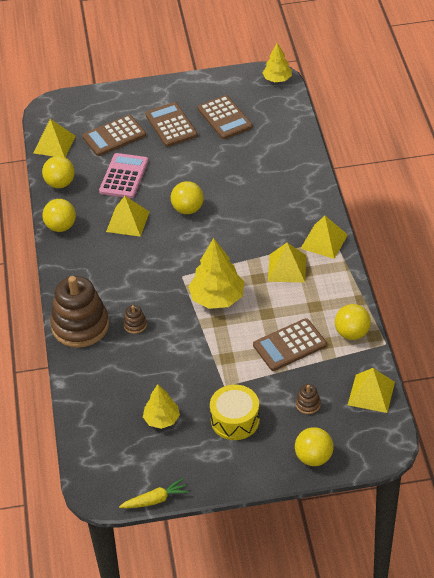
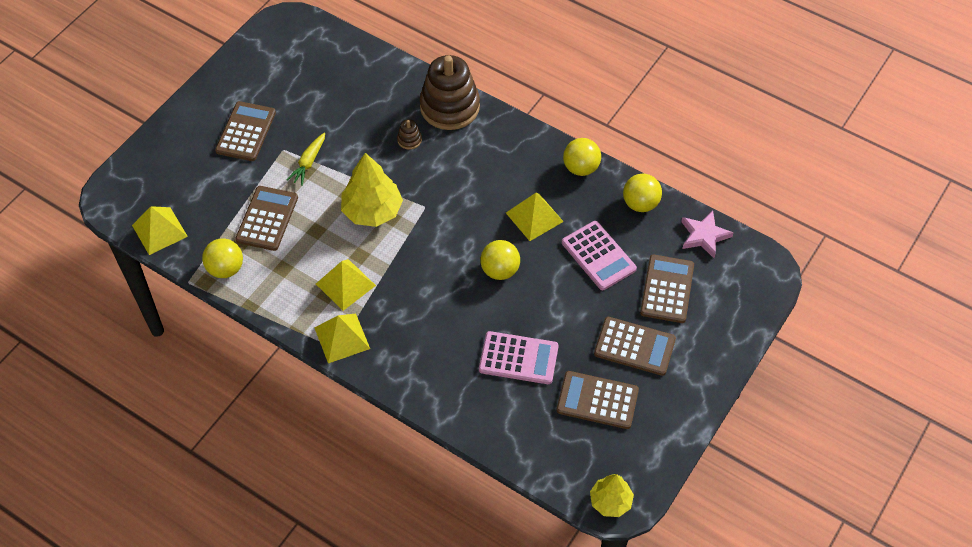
camera: 130 degrees right, 10 degrees up
(54, 144) = (704, 236): yellow pyramid -> pink star
(155, 500) = (242, 43): yellow carrot -> yellow carrot (308, 162)
(162, 419) = (301, 92): yellow tree -> none
(235, 420) = (246, 132): yellow drum -> brown calculator
(238, 162) = (518, 358): none -> pink calculator
(308, 404) = (202, 184): brown stacking toy -> none
(313, 458) = (157, 150): yellow ball -> none

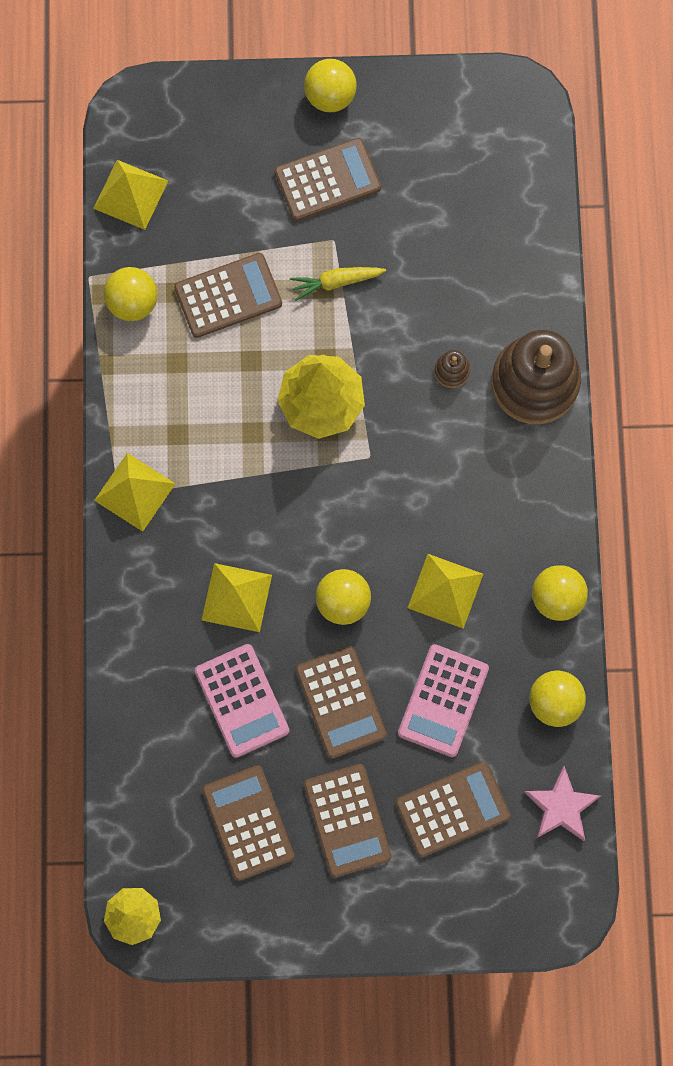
camera: 55 degrees right, 20 degrees up
(199, 102) = (330, 96): none -> yellow ball
(345, 284) = (204, 445): yellow pyramid -> yellow pyramid (236, 597)
(559, 307) = (341, 702): none -> brown calculator

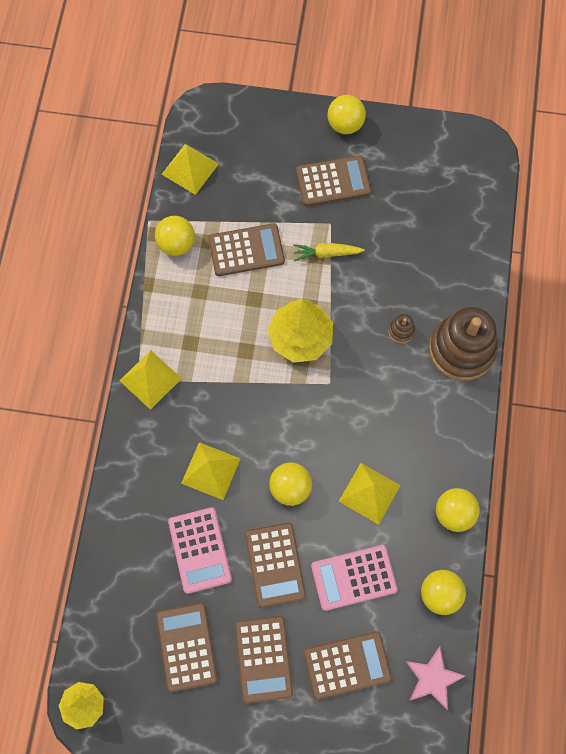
camera: 10 degrees right, 5 degrees down
(443, 700) = (353, 577): pink calculator -> pink calculator turned 45 degrees clockwise

